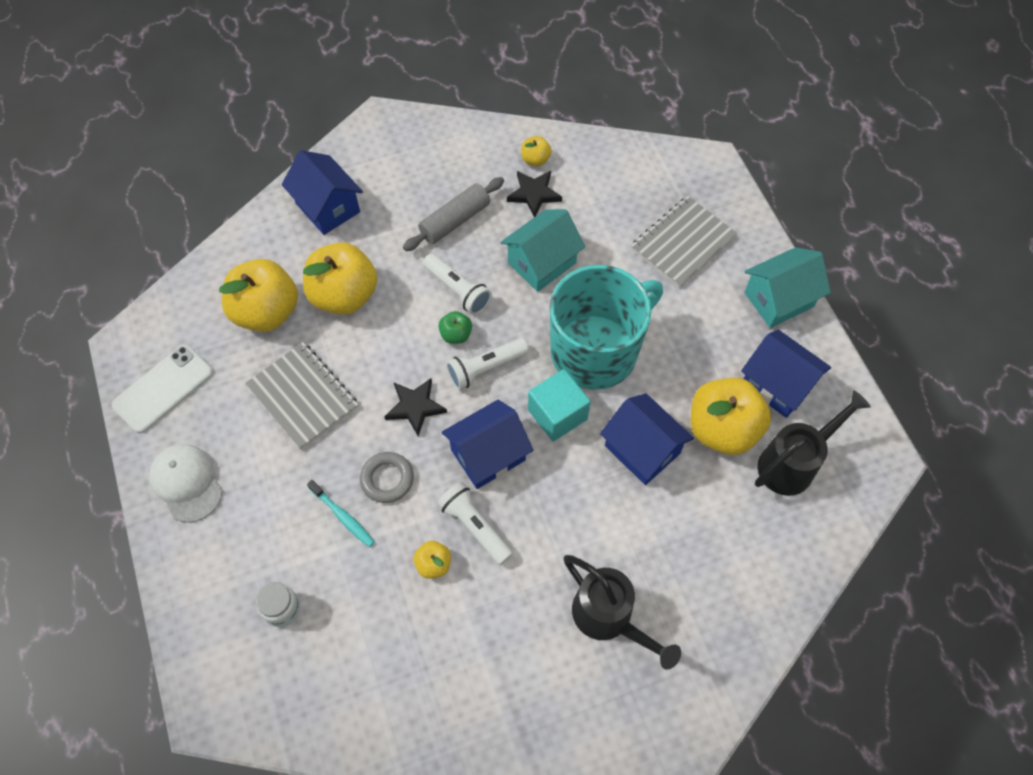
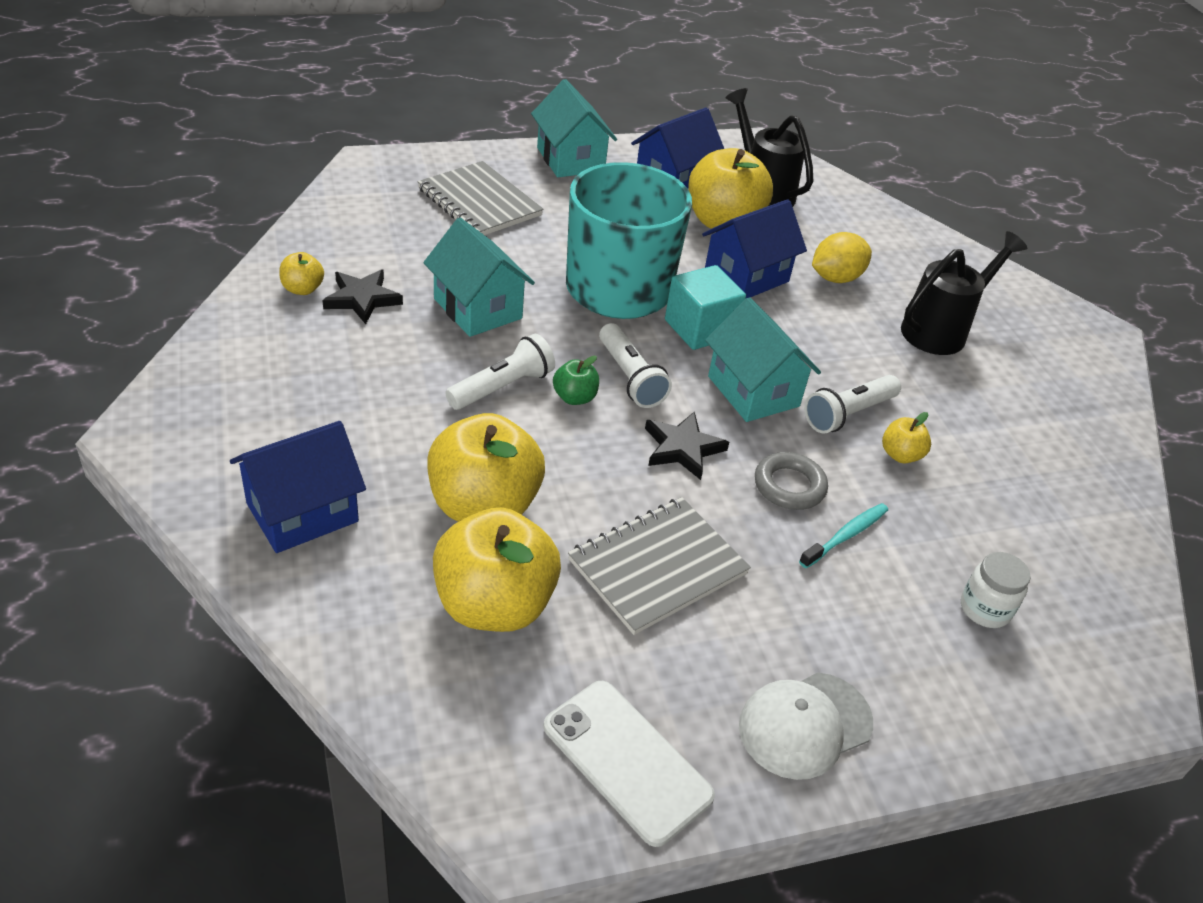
camera: 90 degrees left, 20 degrees down
(455, 221) = (381, 375): grey rolling pin -> none
(488, 455) = (753, 391): blue house -> turquoise house
(664, 527) = (835, 278): none -> yellow lemon

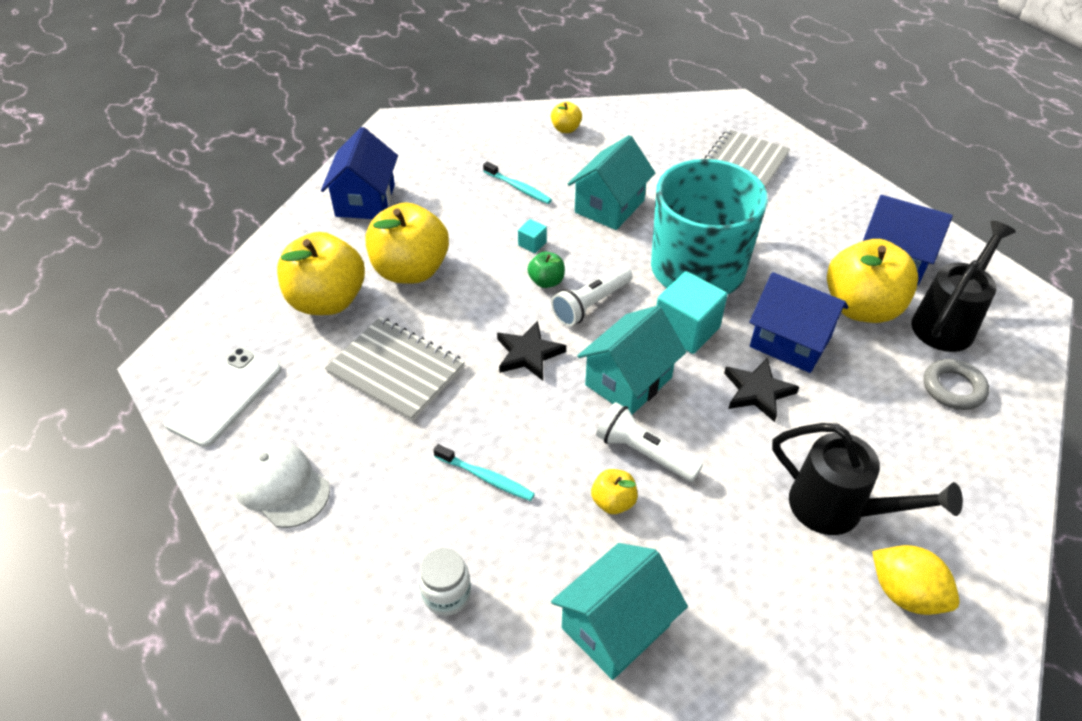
camera: 75 degrees right, 5 degrees up
(302, 512) = (365, 200): blue house -> blue house turned 60 degrees clockwise
(362, 299) = (576, 155): black star -> black star (757, 391)
(389, 364) = (518, 188): none -> turquoise toothbrush
(502, 387) = (532, 244): white flashlight -> turquoise cube
(570, 159) = (855, 194): turquoise house -> turquoise house (615, 626)
(789, 486) = (524, 429): grey ring -> grey ring (953, 388)
(835, 278) = (850, 407): yellow lemon -> yellow lemon (905, 593)

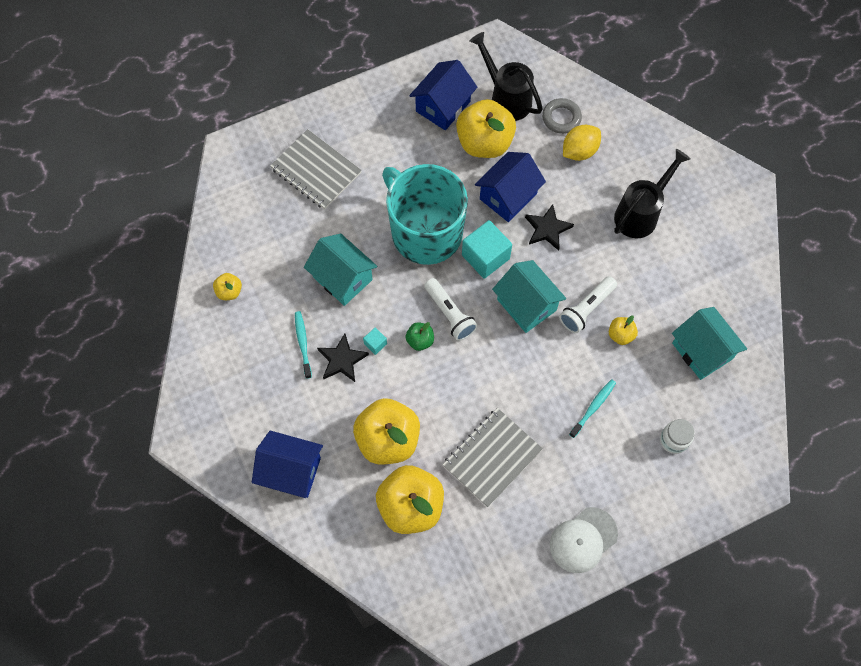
camera: 80 degrees left, 20 degrees up
(224, 396) = (498, 583): white phone -> none
(518, 188) = (303, 343): turquoise toothbrush -> turquoise toothbrush turned 60 degrees counterclockwise
(528, 354) = (491, 365): black star -> black star (342, 360)
(905, 593) = (696, 199): yellow lemon -> yellow lemon (579, 151)

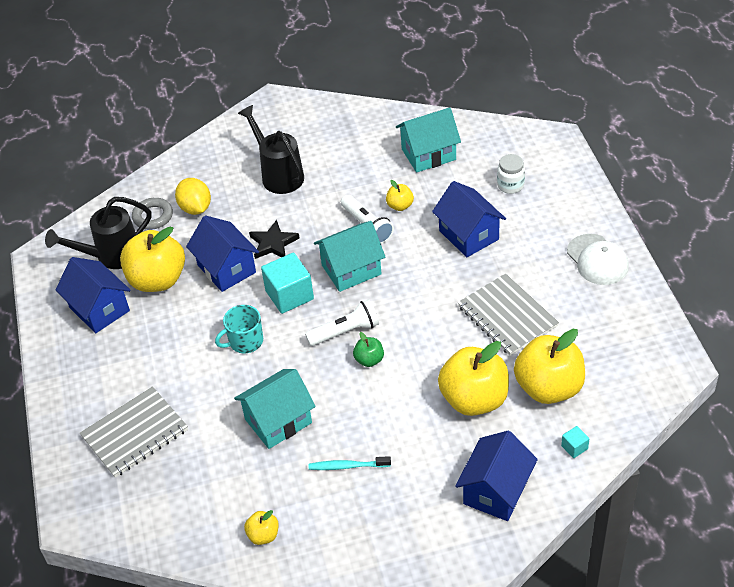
camera: 75 degrees left, 20 degrees down
(342, 360) = (376, 431): black star -> none
(375, 344) = (364, 399): turquoise cube -> turquoise cube (574, 447)
(425, 232) = (245, 341): turquoise mug -> turquoise mug, size x0.44
(593, 407) = (469, 235): turquoise toothbrush -> blue house

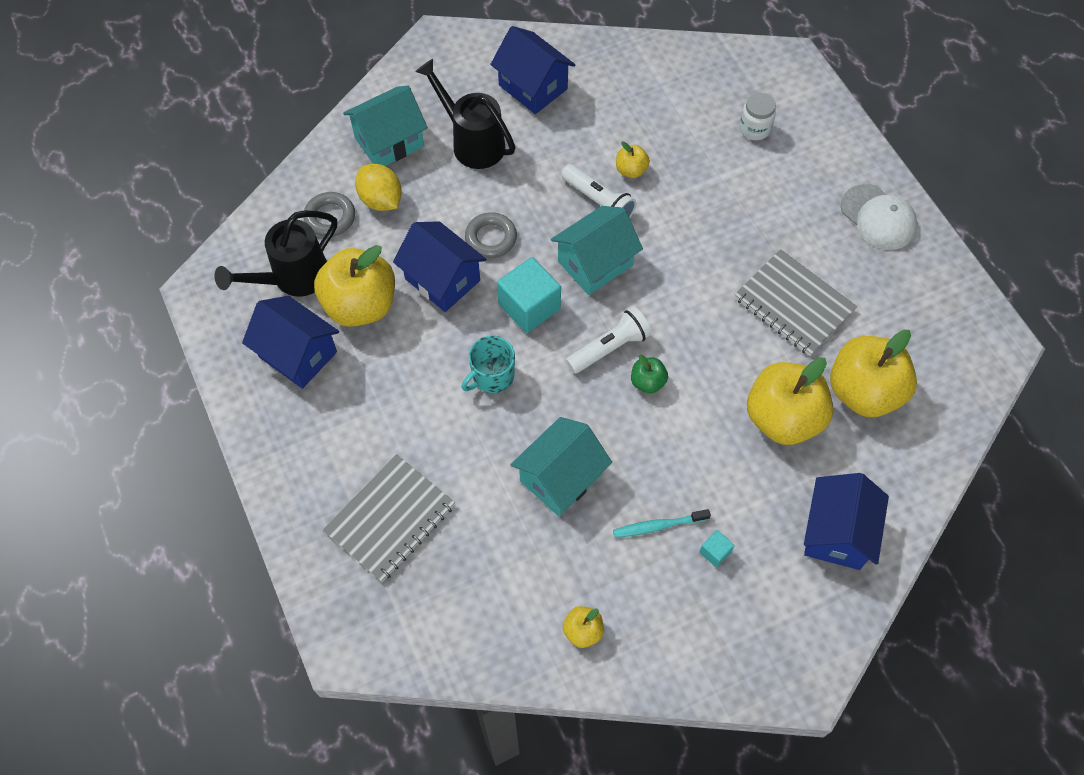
camera: 15 degrees left, 15 degrees up
(273, 243) = (491, 238): black star -> grey ring
(428, 154) = (647, 96): turquoise house -> turquoise house (389, 142)
(469, 235) = (722, 201): blue house -> blue house (533, 87)
(574, 447) = (911, 464): turquoise cube -> turquoise cube (715, 552)

